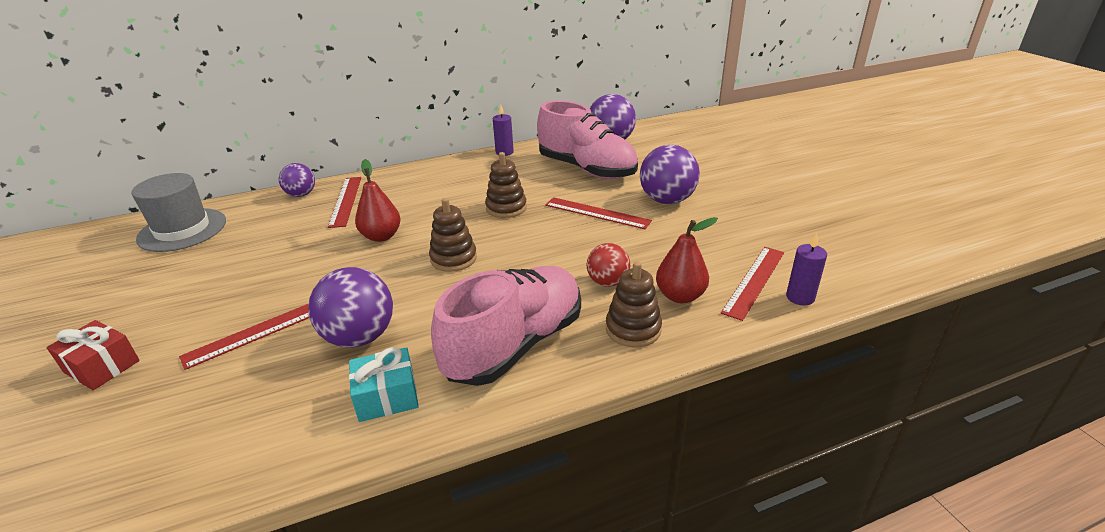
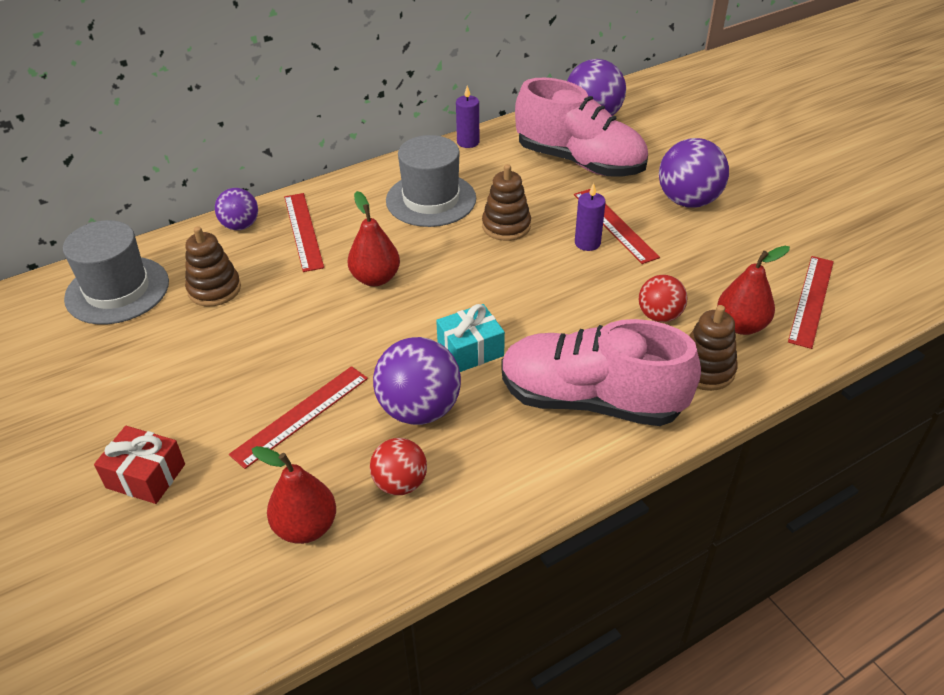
camera: 10 degrees left, 10 degrees up
(202, 426) = (305, 527): none -> red pear
(307, 397) = (400, 483): none -> red ball
(387, 397) = (484, 473): turquoise gift -> turquoise gift (470, 350)
(453, 258) = (476, 301): brown stacking toy -> brown stacking toy (214, 289)
(455, 187) = (431, 199): none -> grey hat
(515, 345) = (591, 400): pink shoe -> pink shoe turned 105 degrees counterclockwise
(597, 213) = (615, 225): red ruler -> red ruler turned 45 degrees clockwise
(800, 297) = (861, 315): purple candle -> purple candle (587, 243)

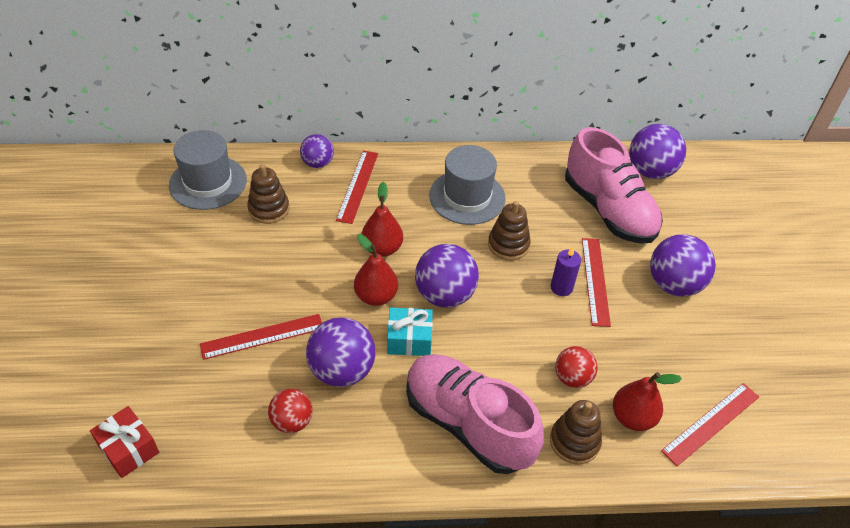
camera: 25 degrees right, 5 degrees up
(146, 476) = (142, 334): red gift -> red gift (128, 449)
(305, 527) = (213, 422): red pear -> red pear (376, 296)
(468, 142) = (530, 155): purple candle -> none
(476, 294) = (445, 295): none -> purple ball

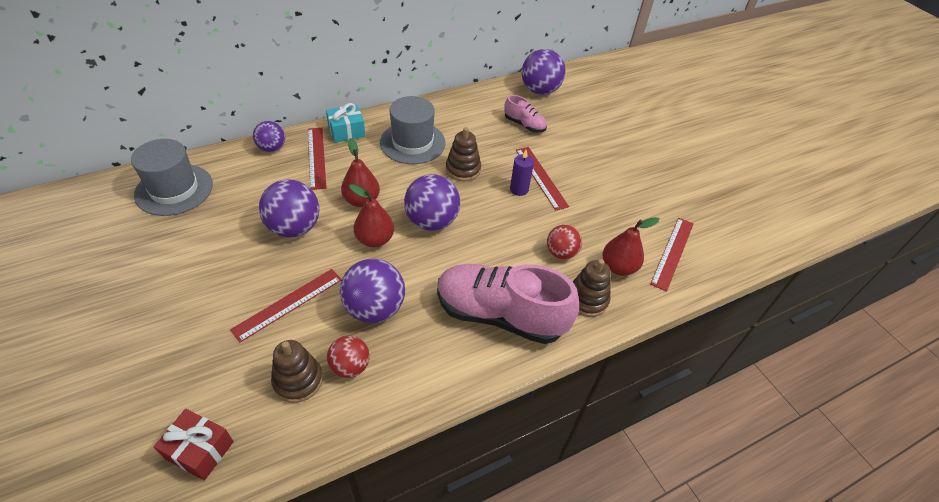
camera: 25 degrees left, 0 degrees up
(269, 209) = (244, 196): brown stacking toy -> brown stacking toy (298, 380)
(409, 339) = (420, 265): turquoise gift -> turquoise gift (346, 131)
(608, 210) = (524, 125): pink shoe -> pink shoe, size x0.47
(674, 284) = (597, 164): purple ball -> purple ball (294, 228)

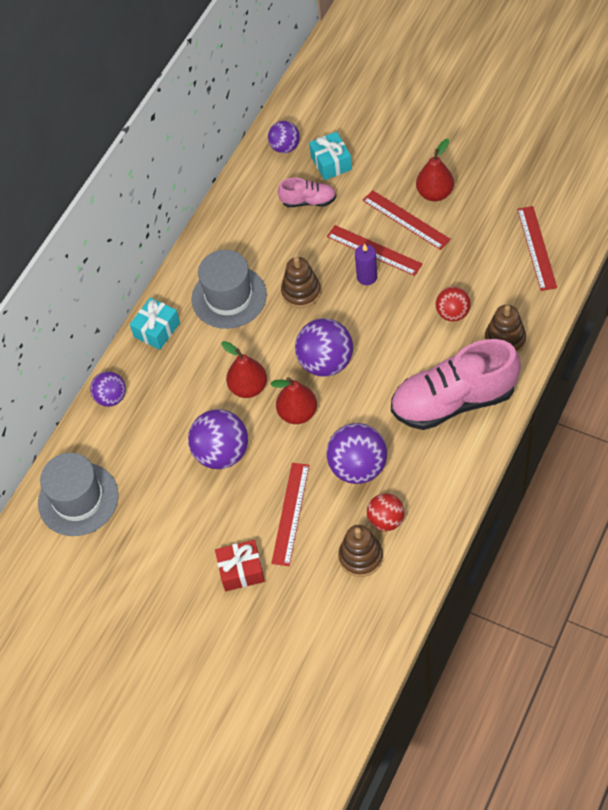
camera: 25 degrees left, 10 degrees up
(199, 450) = (347, 646): red gift -> red gift (241, 570)
(316, 157) = (162, 376): red ruler -> red ruler (406, 219)
(540, 90) = (285, 147): purple ball -> purple ball, size x0.61
(562, 114) = (331, 163): none -> turquoise gift
(618, 267) = (506, 293): red pear -> red pear (435, 193)

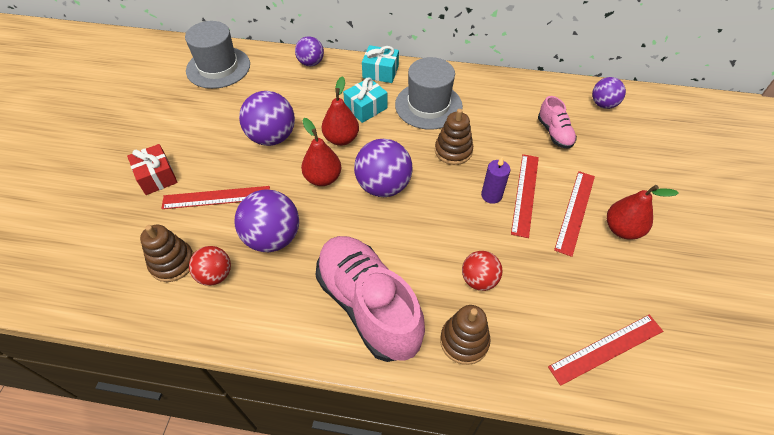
camera: 65 degrees right, 5 degrees down
(331, 163) = (606, 139): turquoise gift -> turquoise gift (366, 108)

